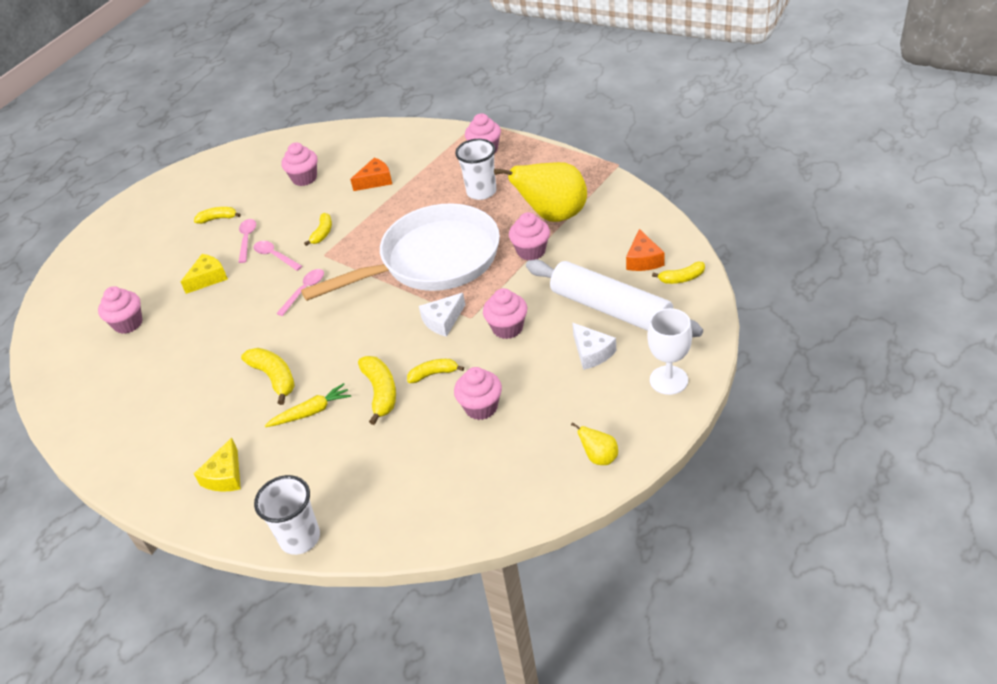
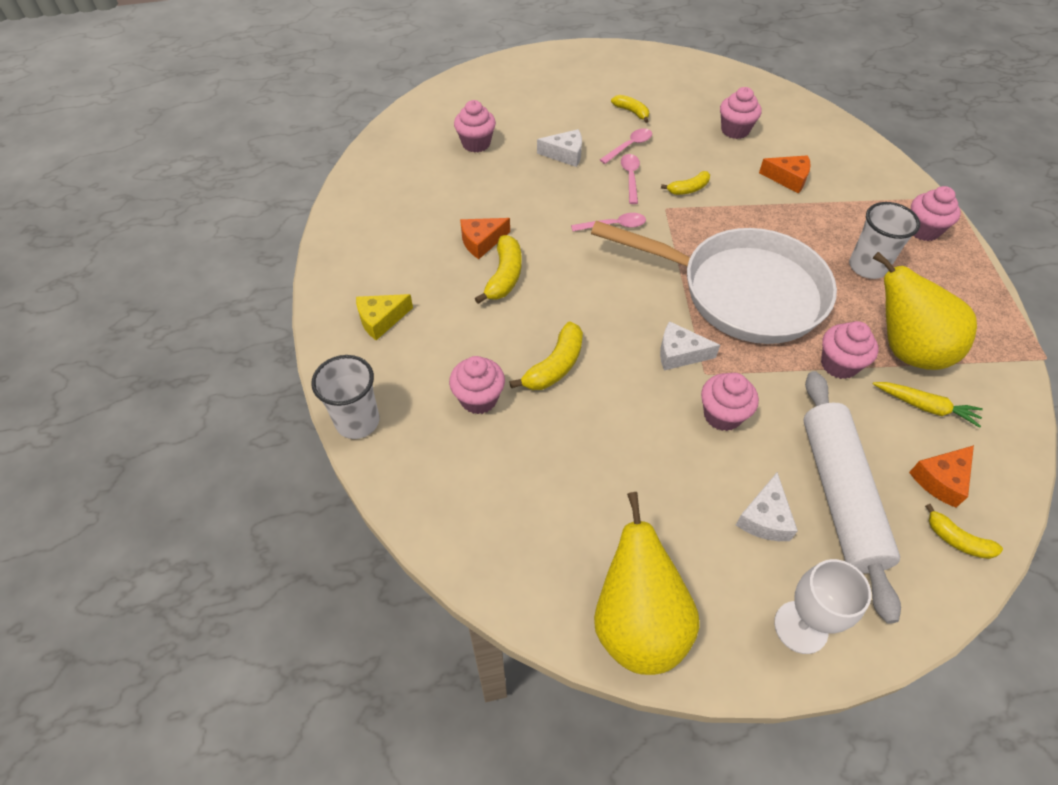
camera: 45 degrees right, 10 degrees up
(208, 278) = (565, 154): yellow cheese -> white cheese
(227, 373) = (481, 242): none -> orange cheese
(311, 412) = (491, 330): yellow carrot -> yellow carrot (925, 407)
(433, 374) = (611, 393): yellow banana -> none
(481, 407) = (607, 462): pink cupcake -> pink cupcake (478, 399)
(599, 457) = (637, 623): yellow pear -> yellow pear, size x2.32

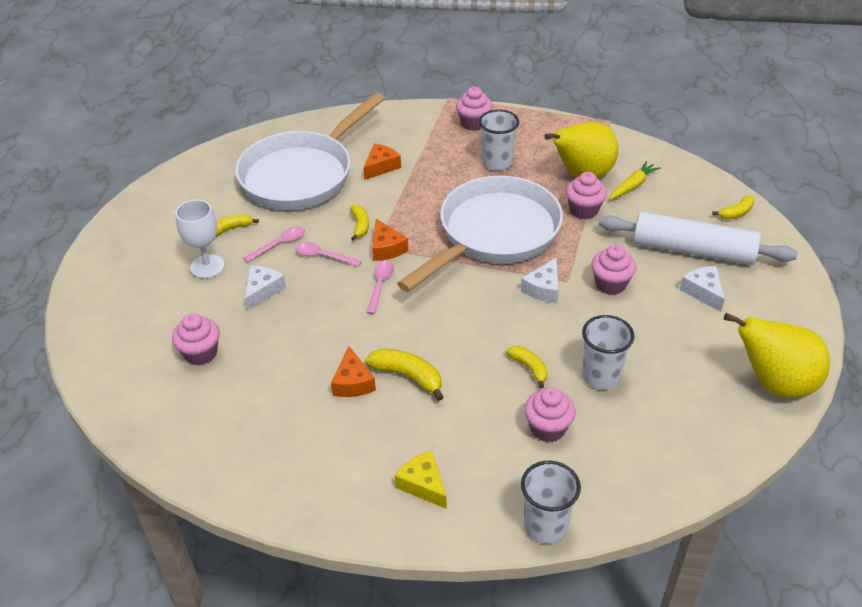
camera: 70 degrees left, 10 degrees down
(381, 320) = (423, 484): yellow cheese -> yellow cheese turned 150 degrees clockwise
(554, 366) = (529, 368): yellow banana -> yellow banana, size x0.65
(570, 432) = (601, 376): none -> white cup
(629, 146) = (280, 244): pink spoon -> pink spoon turned 75 degrees clockwise
(735, 130) = (302, 175): pink cupcake -> white pan
(765, 518) = (703, 292): white cheese -> white cheese turned 150 degrees counterclockwise
(800, 627) = (786, 303): white goblet -> white goblet (207, 267)
(941, 480) = (691, 202): orange cheese -> orange cheese (386, 248)

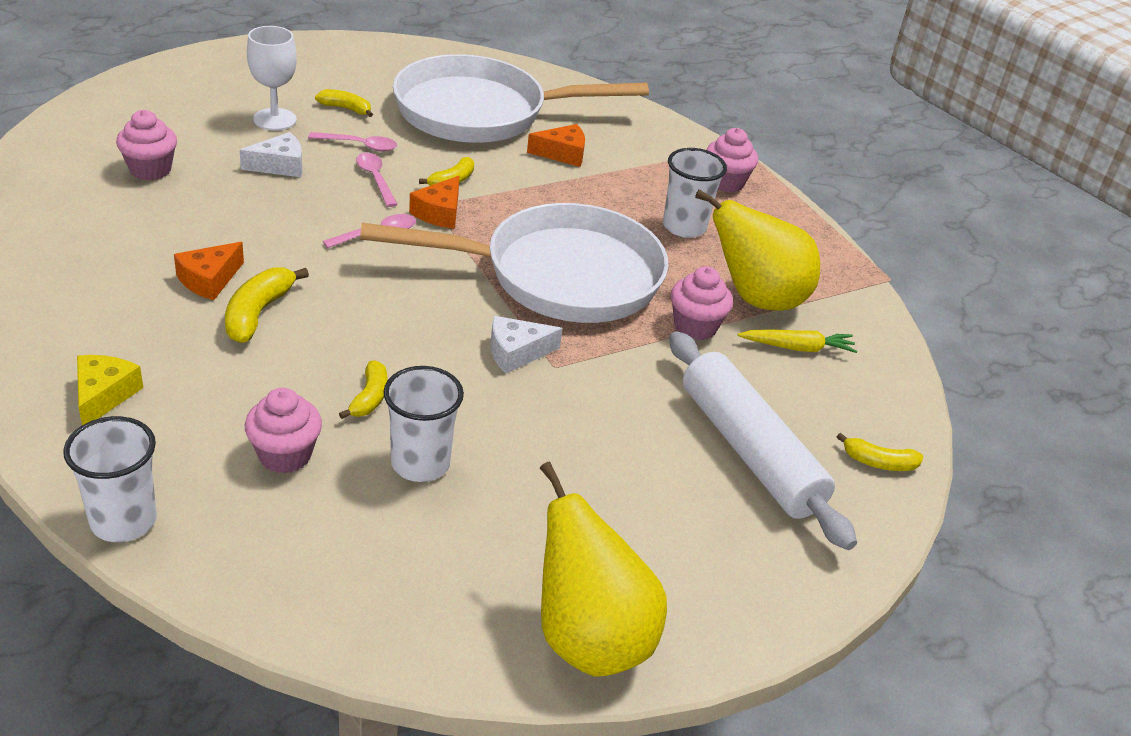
camera: 40 degrees right, 5 degrees down
(408, 376) = (258, 313): yellow banana -> yellow banana turned 150 degrees counterclockwise
(610, 284) = (592, 404): pink cupcake -> none
(703, 292) = (682, 493): white cheese -> none

